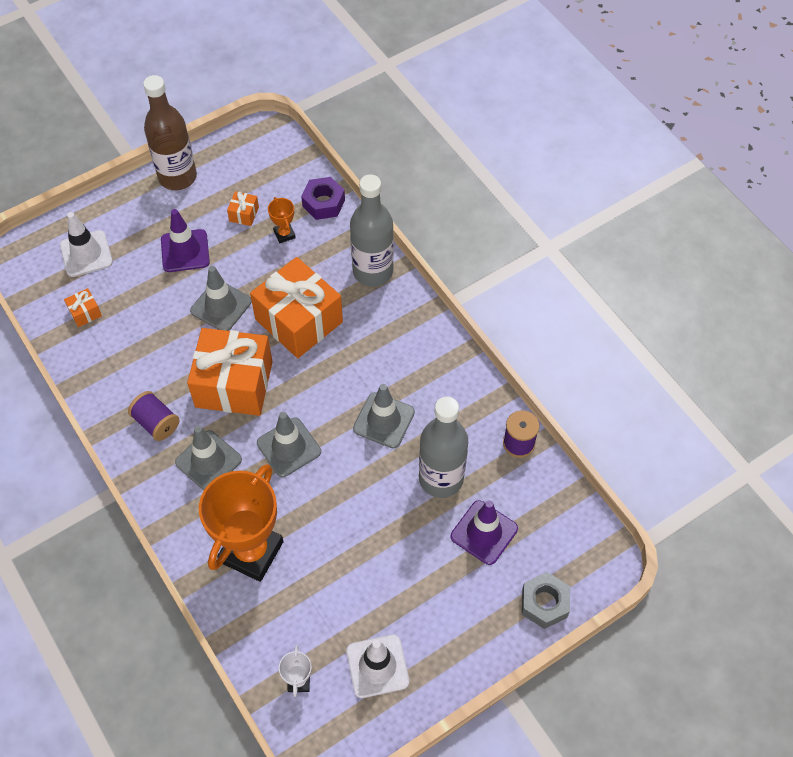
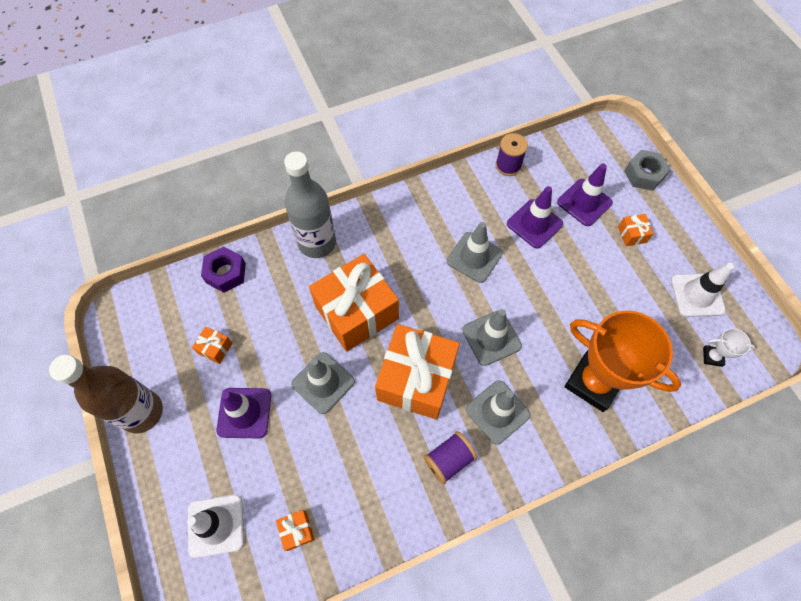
camera: 80 degrees left, 5 degrees up
(284, 234) = (252, 313): orange trophy -> none
(441, 478) = (534, 224): grey bottle -> purple traffic cone
(449, 589) = (632, 234): none -> orange gift

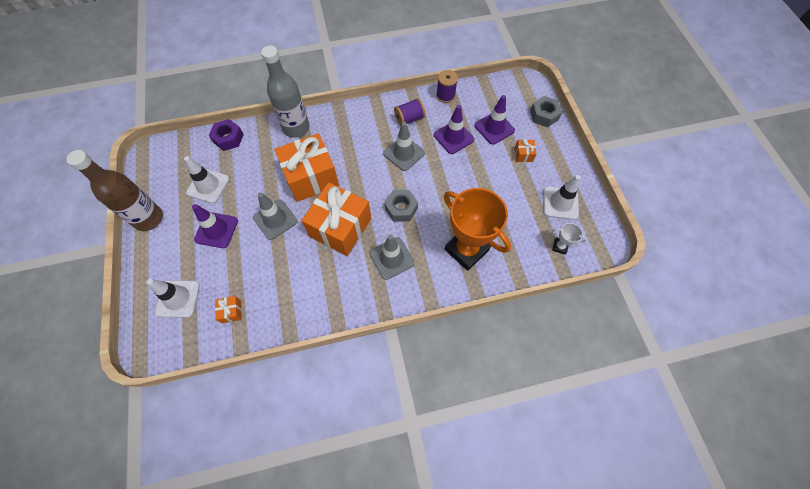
camera: 10 degrees right, 0 degrees up
(215, 348) = (208, 186): orange gift -> white traffic cone
(448, 460) = (348, 284): purple spool -> purple spool (409, 119)
(491, 338) = (401, 208): grey traffic cone -> grey nut

